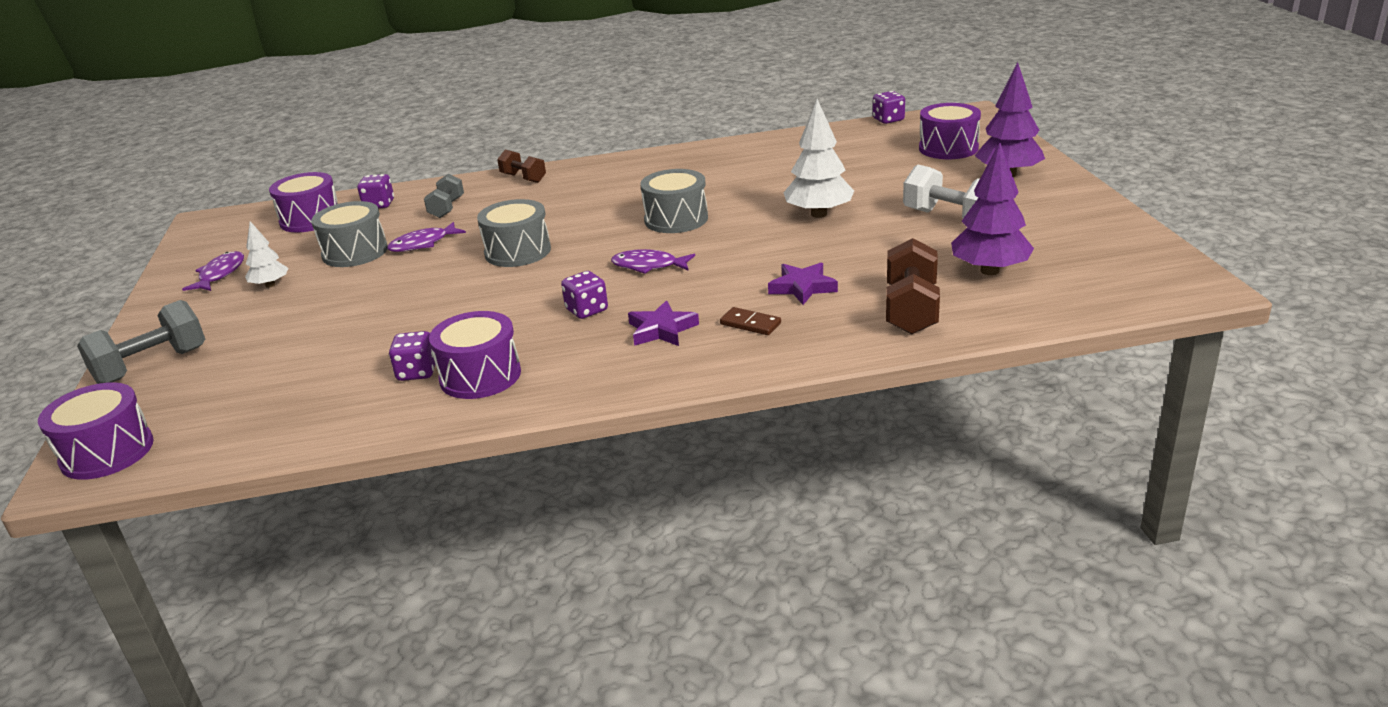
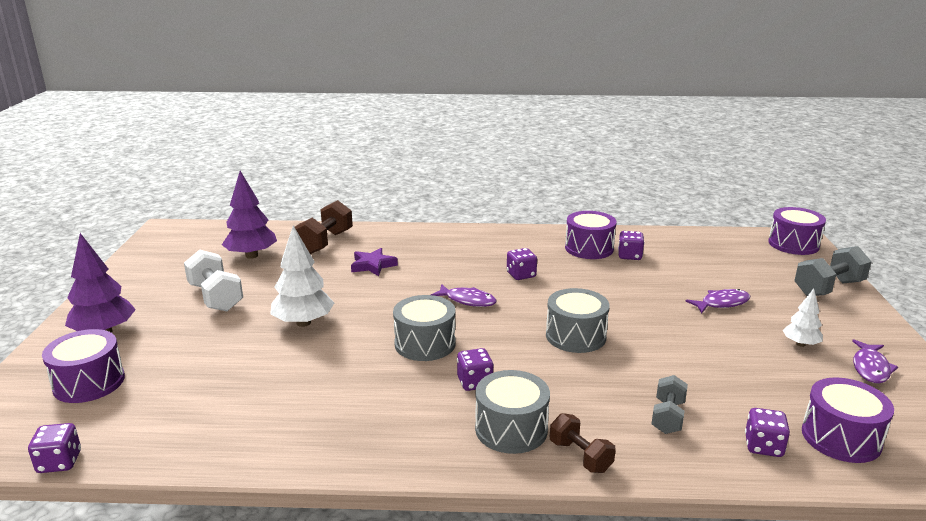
camera: 170 degrees left, 5 degrees down
(355, 252) = (742, 368): grey drum -> grey drum (511, 429)
(423, 244) = (673, 365): purple fish -> purple fish (722, 303)
(615, 201) = (475, 382): none -> purple dice
(661, 330) = (476, 255): purple star -> none
(750, 324) = (421, 250): brown domino -> none

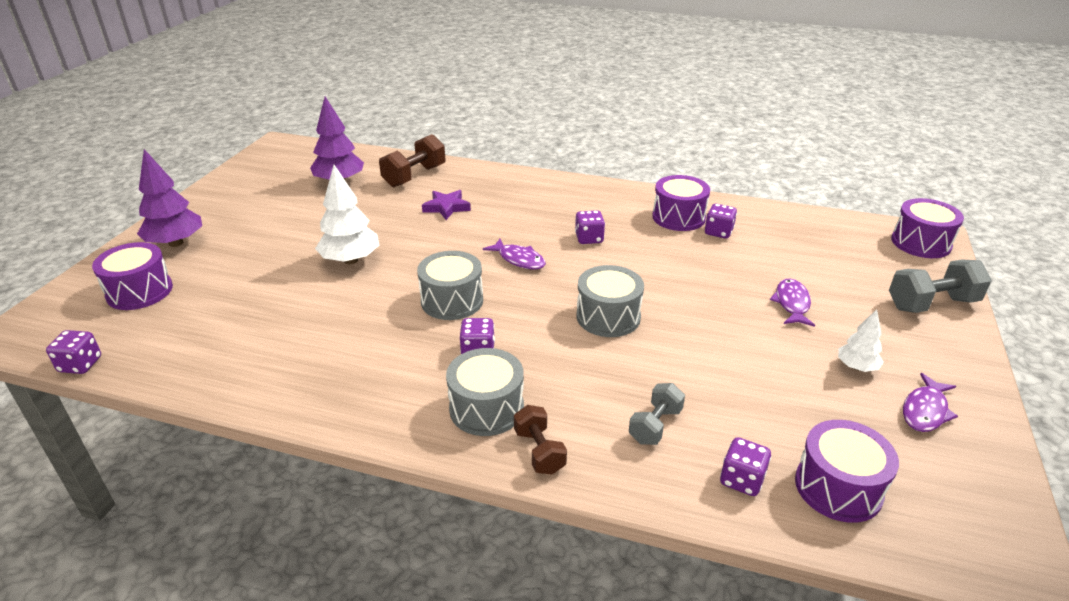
camera: 15 degrees right, 10 degrees up
(216, 297) = (286, 222): white dumbbell -> none
(722, 303) = (792, 303): purple fish -> purple fish turned 75 degrees counterclockwise

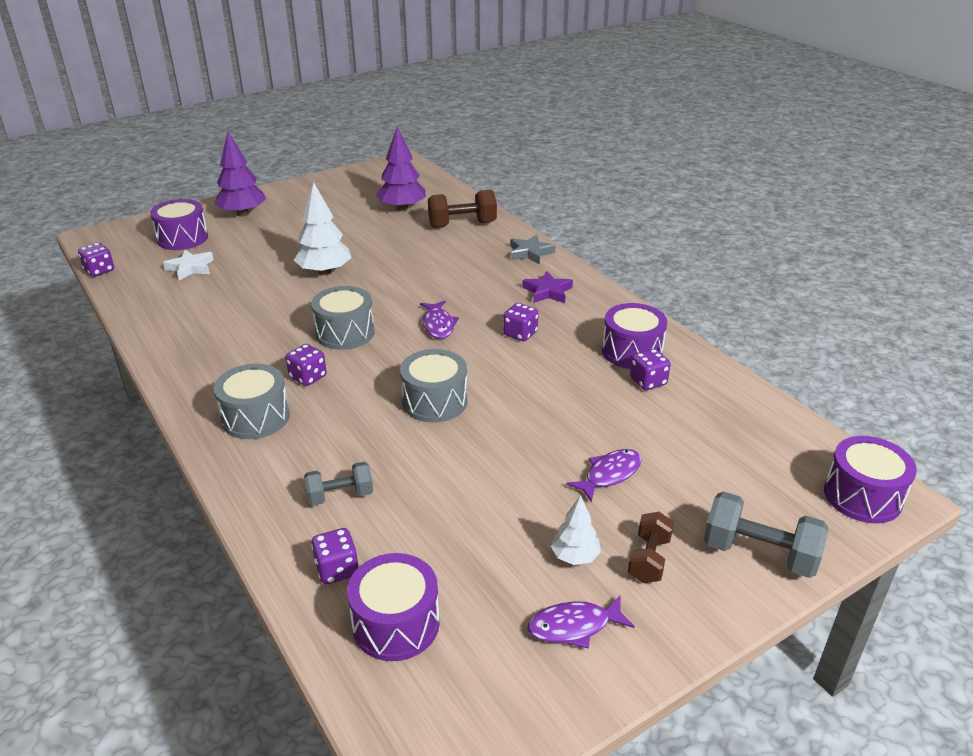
camera: 40 degrees right, 0 degrees up
(197, 314) = (190, 268): none -> white star
(446, 207) = (448, 260): purple star -> purple star (547, 291)
(503, 178) = (530, 253): none -> grey star
(539, 451) = (243, 464): brown dumbbell -> brown dumbbell (649, 559)

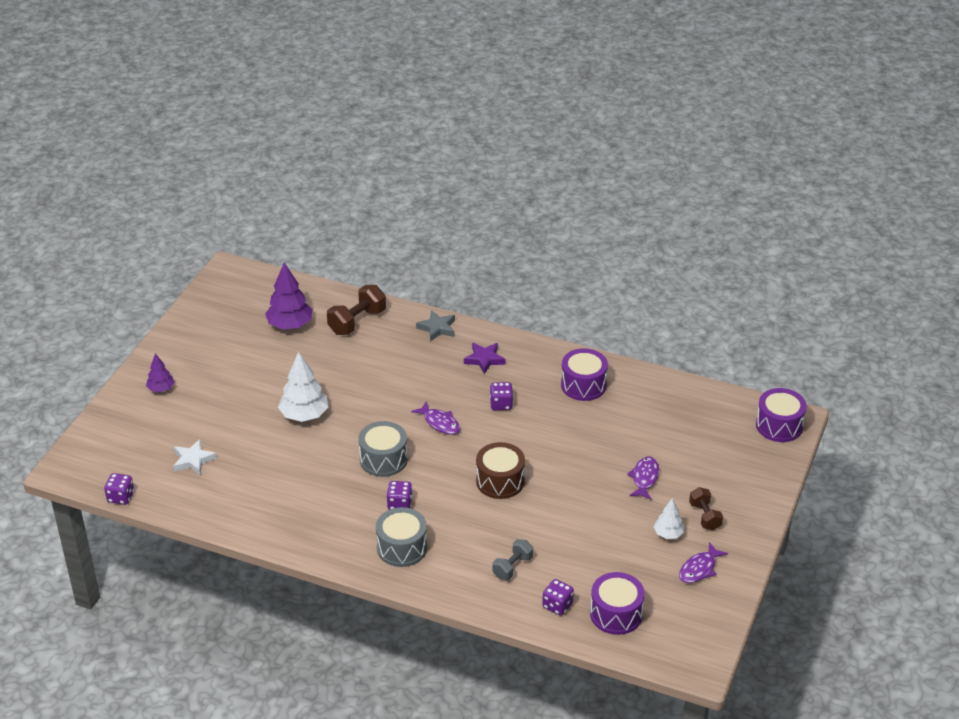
camera: 35 degrees left, 5 degrees up
(182, 238) = (145, 436): purple drum -> none
(242, 213) = (161, 389): purple tree -> purple tree, size x0.57
(434, 401) = (500, 481): grey drum -> brown drum
(648, 381) = (612, 404): purple dice -> none
(759, 553) = (753, 485): grey dumbbell -> none

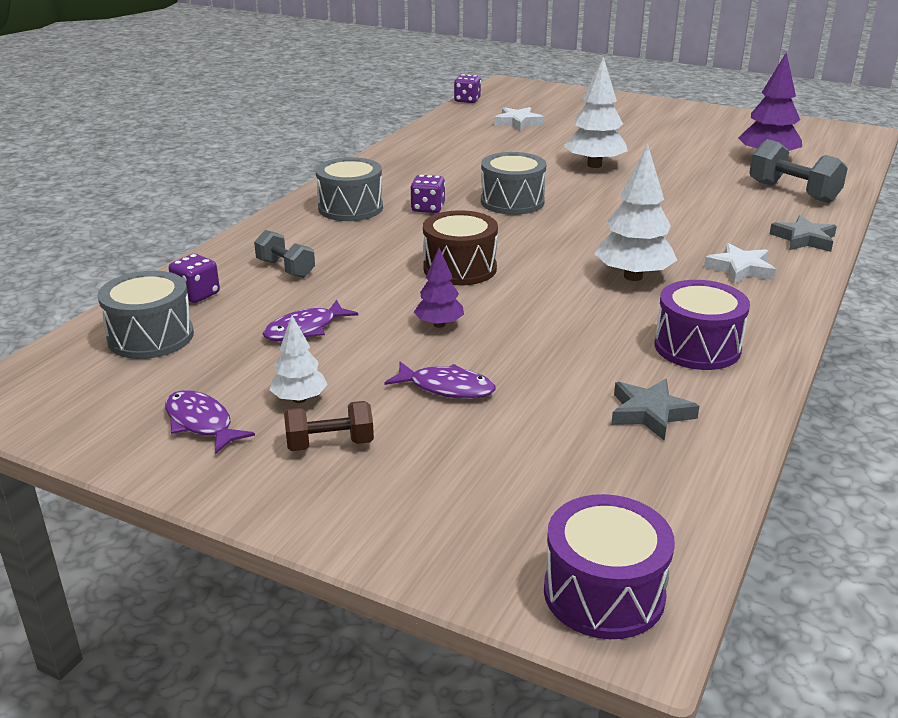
camera: 95 degrees right, 10 degrees down
(161, 389) = (630, 110): purple tree -> purple tree (439, 324)
(357, 322) = (793, 192): brown dumbbell -> grey dumbbell
(440, 423) = (586, 235): purple fish -> purple fish (305, 329)
(484, 359) = (740, 269): purple star -> white star
(501, 404) = (633, 276): purple dice -> white tree
(616, 614) = (151, 337): purple drum -> grey drum
(651, 406) = (650, 413): none -> grey star

